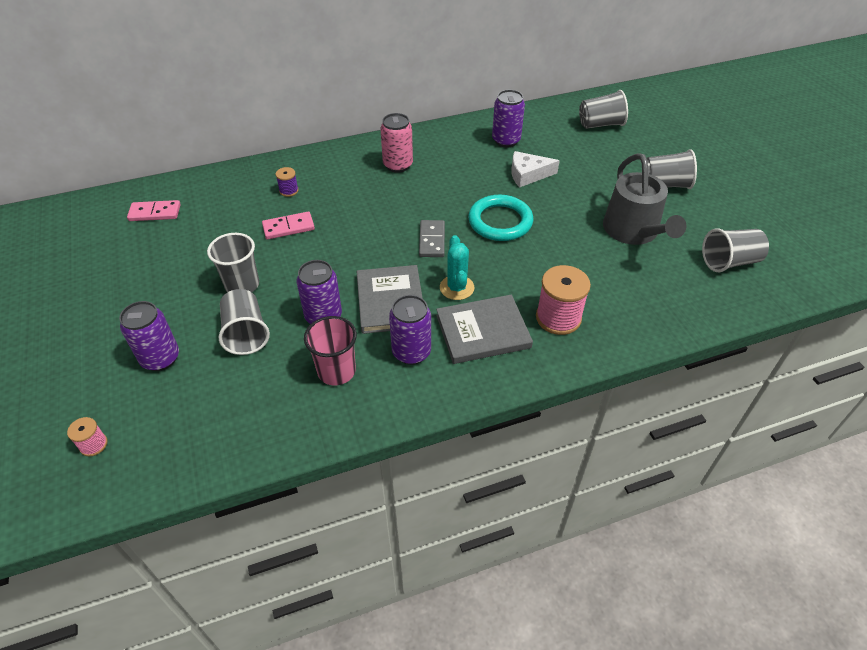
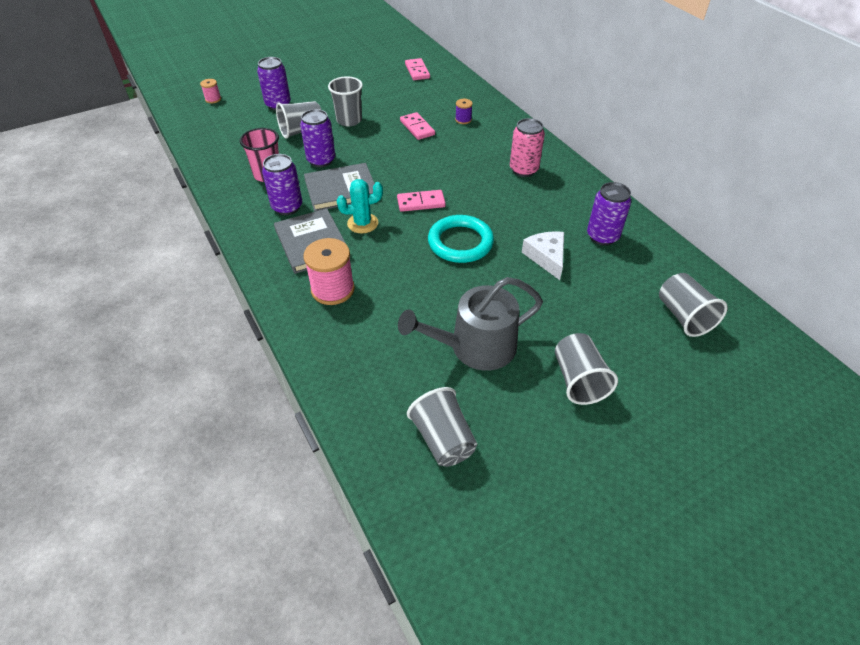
camera: 80 degrees right, 0 degrees up
(432, 240) = (421, 202): grey domino -> pink domino

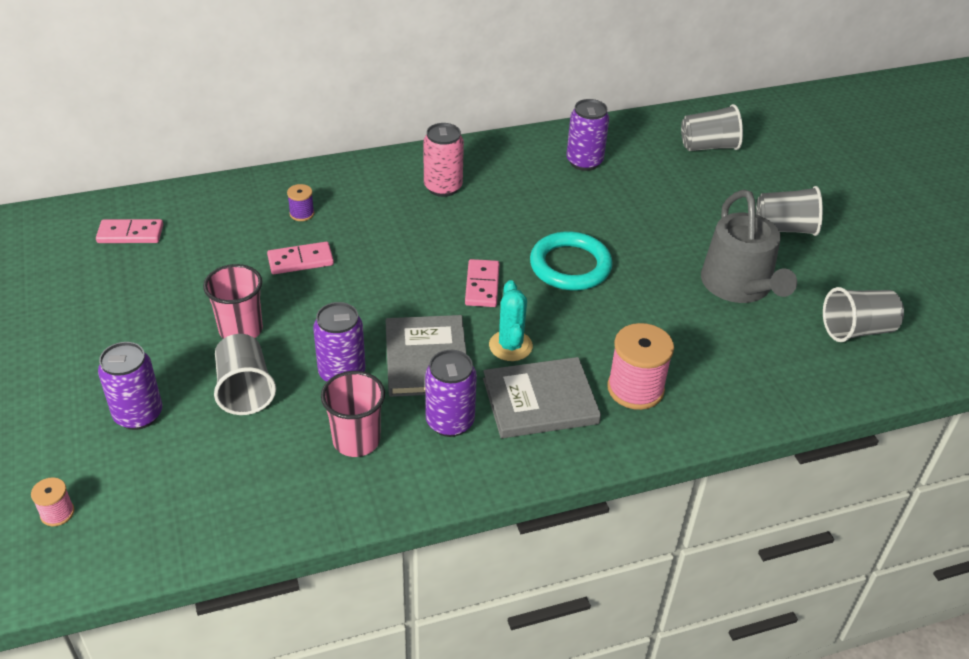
camera: 80 degrees left, 5 degrees down
(349, 120) = (241, 330): grey cup -> pink cup
(546, 257) = (610, 207): white cheese -> none

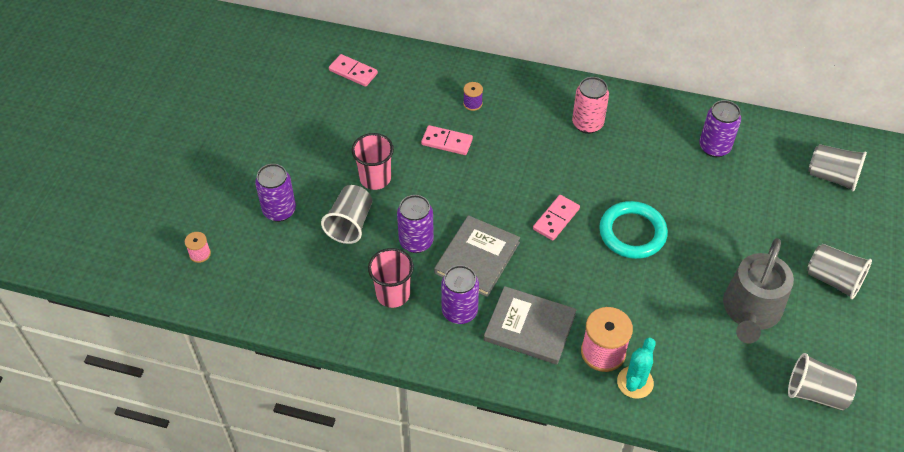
camera: 35 degrees right, 10 degrees up
(510, 346) = (541, 276): turquoise cactus -> turquoise cactus (635, 382)

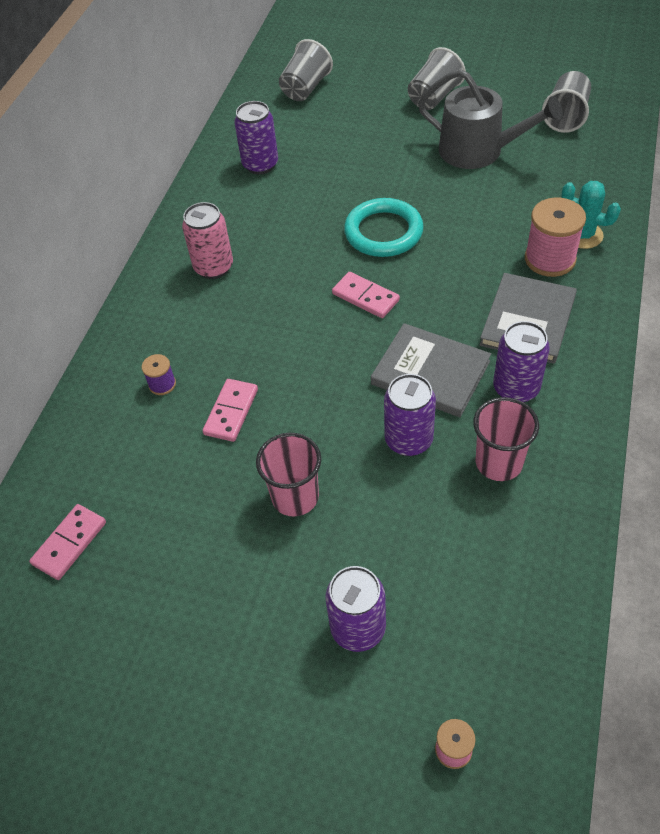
camera: 85 degrees left, 0 degrees up
(350, 224) = (381, 524): grey cup -> none

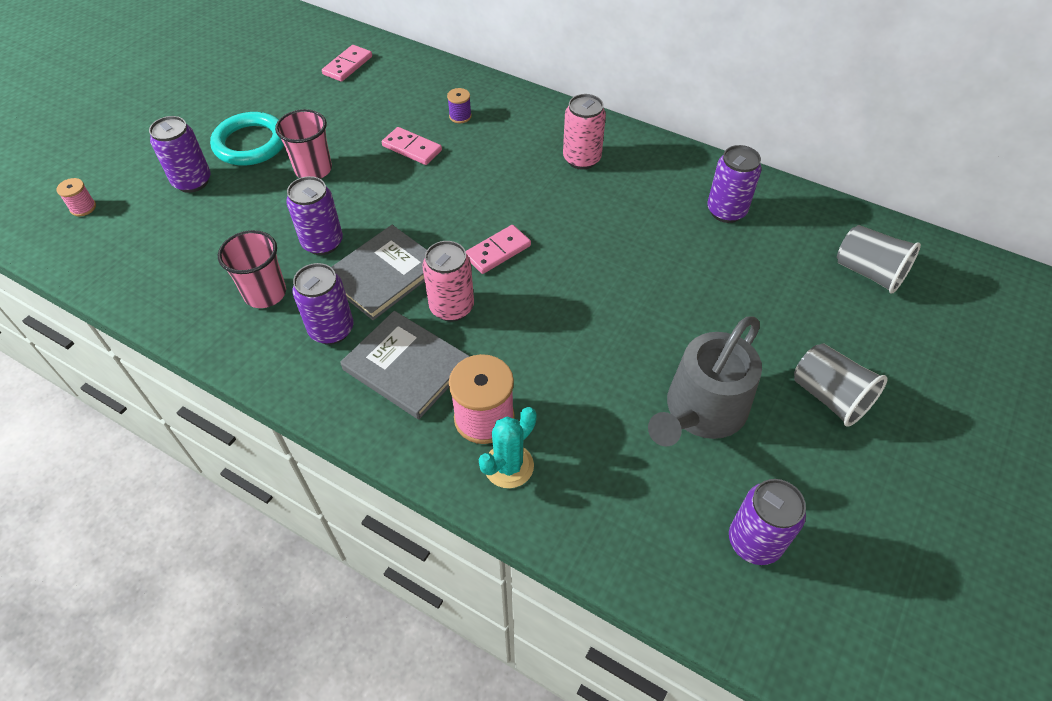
camera: 100 degrees right, 0 degrees up
(70, 543) = (347, 65): pink domino -> pink domino turned 75 degrees clockwise
(383, 232) = (584, 285): turquoise ring -> turquoise ring (250, 143)
(448, 310) = (452, 307): none -> pink can
(565, 117) = (754, 541): grey cup -> purple can

